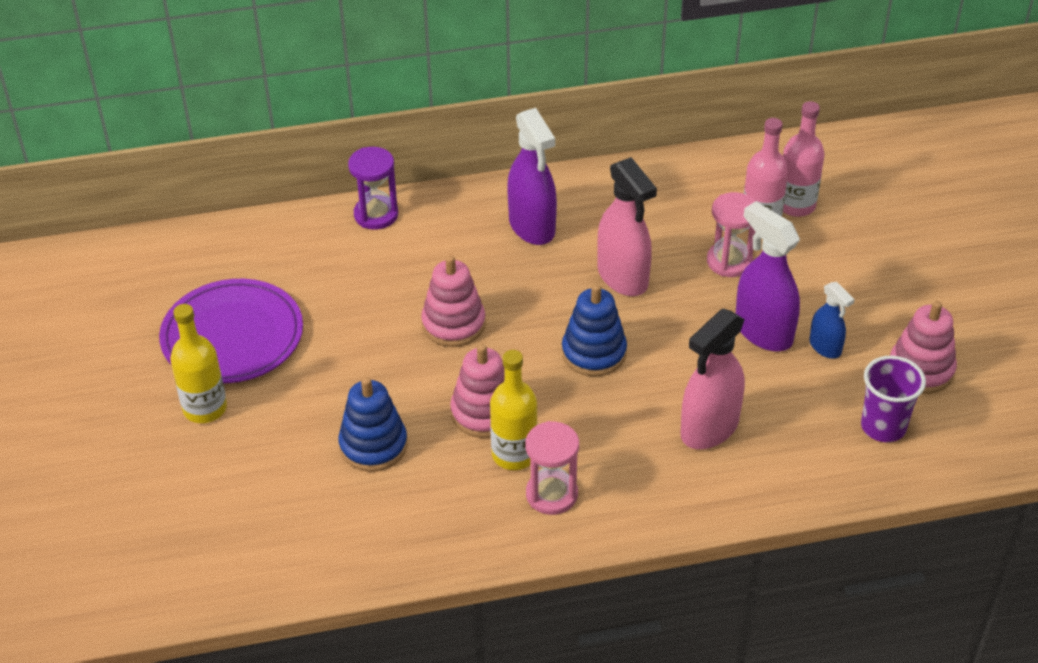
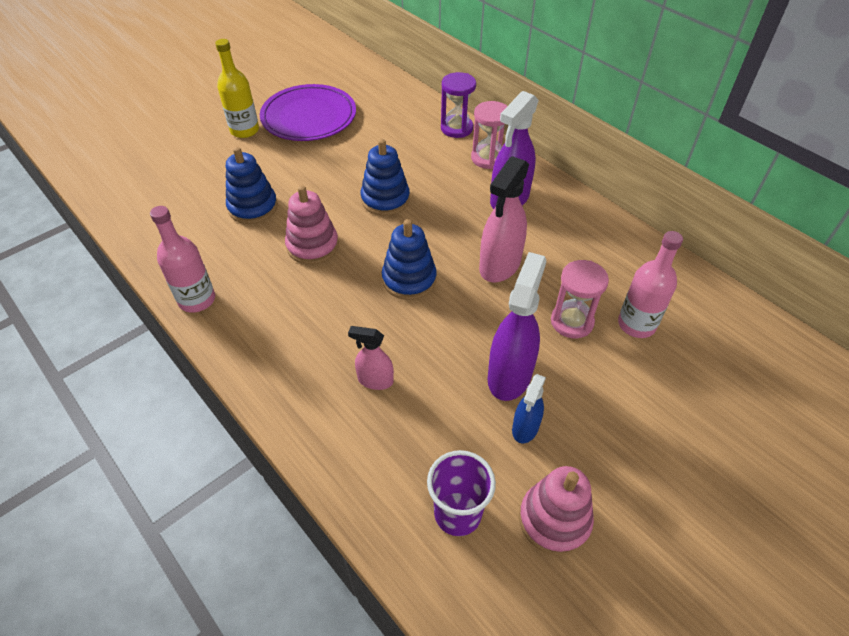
camera: 60 degrees right, 5 degrees up
(453, 324) = (385, 199): pink stacking toy -> blue stacking toy
(514, 454) = (282, 276): yellow bottle -> none
(551, 494) = (254, 311): pink hourglass -> pink hourglass (488, 158)
(709, 428) = (375, 380): pink spray bottle -> pink spray bottle, size x0.56
(796, 205) = (679, 341): pink bottle -> pink bottle (197, 300)

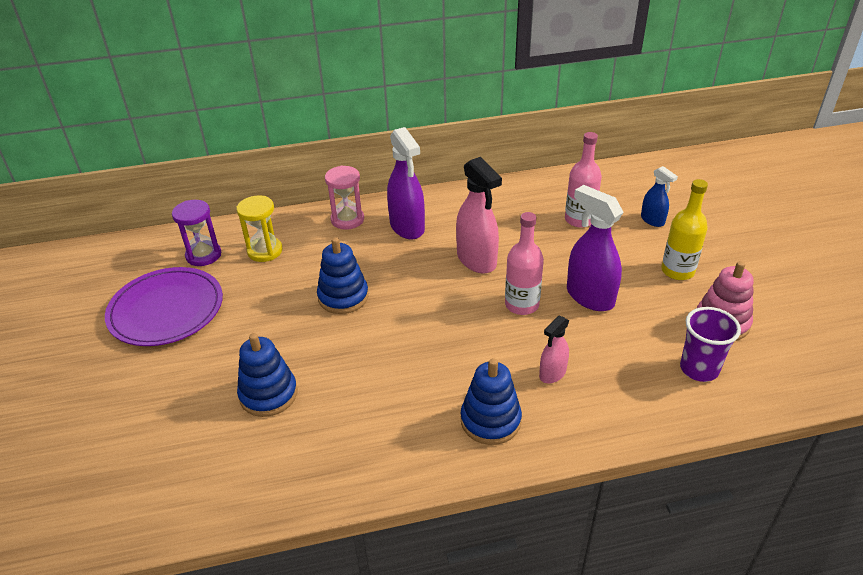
camera: 60 degrees left, 10 degrees down
(197, 300) = (370, 476): pink bottle -> pink bottle (521, 305)
(244, 130) = (132, 367): yellow bottle -> yellow bottle (677, 271)
(312, 246) = (364, 365): pink stacking toy -> none
(409, 132) = (265, 251): none -> yellow hourglass
(409, 279) = (454, 316): blue stacking toy -> blue stacking toy (490, 420)
(456, 128) = (290, 222): purple hourglass -> purple hourglass (203, 255)
(525, 428) = (641, 307): blue spray bottle -> blue spray bottle (652, 220)
(572, 322) = (558, 247): pink hourglass -> none

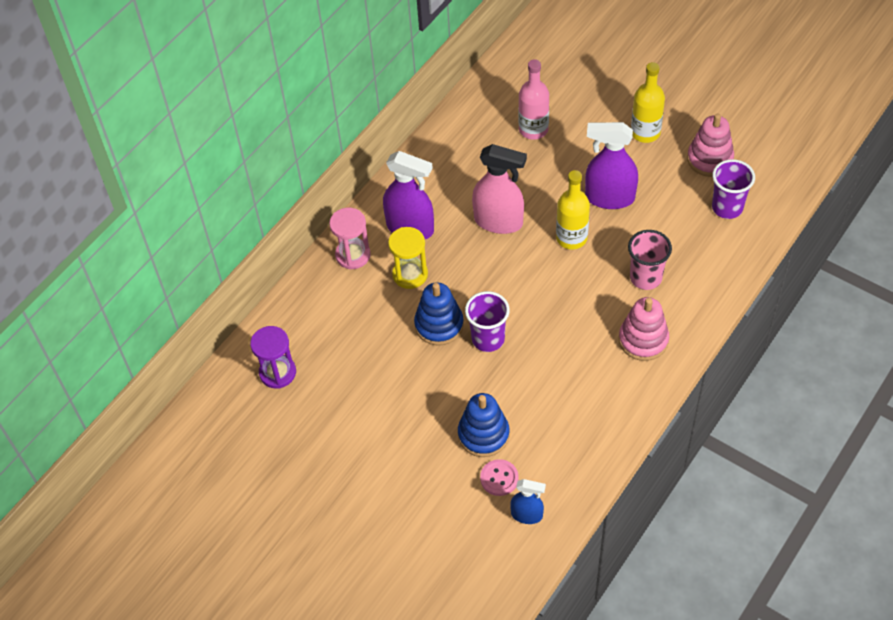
camera: 40 degrees left, 15 degrees up
(166, 310) = (318, 437): purple plate -> none
(233, 437) = (499, 478): none -> pink button
(265, 251) = (324, 332): yellow hourglass -> yellow hourglass (410, 274)
(364, 330) = (488, 339): none -> purple cup
(490, 420) = (643, 340): blue stacking toy -> pink stacking toy
(521, 305) = (571, 238): pink bottle -> yellow bottle
(552, 373) = (645, 278): pink spray bottle -> pink cup
(652, 220) = (586, 94): blue spray bottle -> blue spray bottle (527, 515)

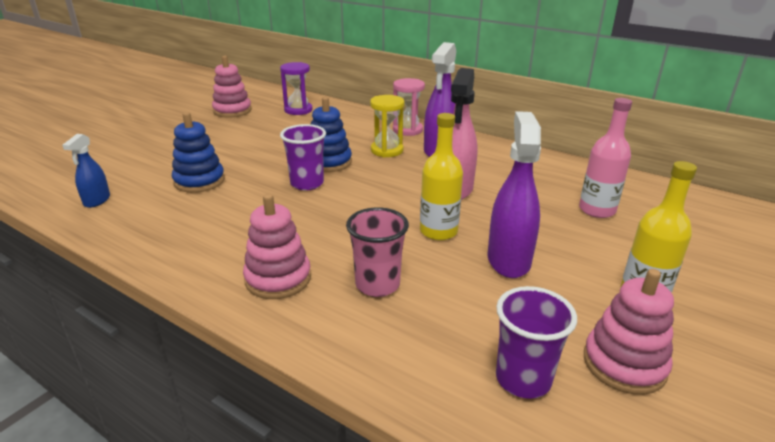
camera: 85 degrees right, 25 degrees down
(274, 450) = (232, 111): none -> pink stacking toy
(499, 478) = (147, 188): pink button -> none

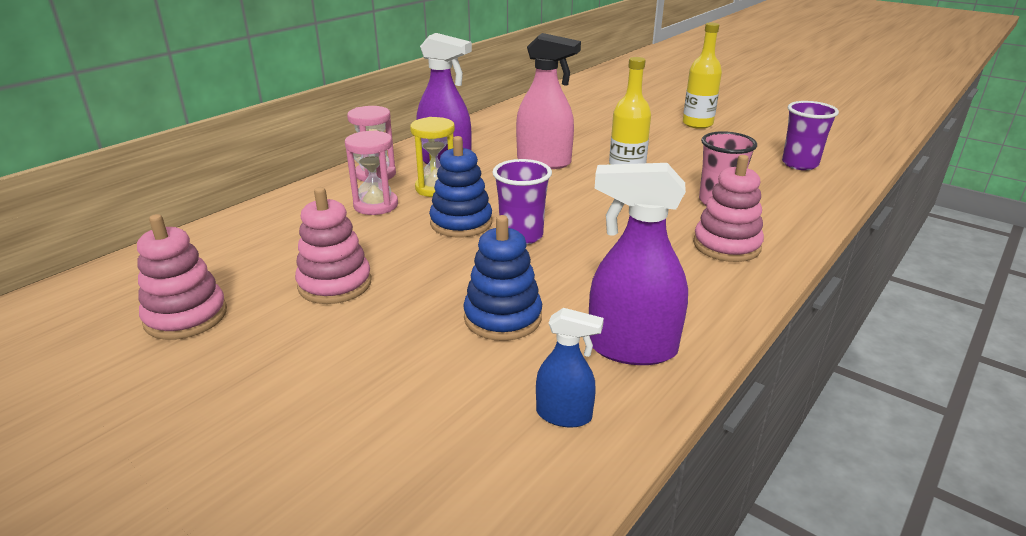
camera: 85 degrees left, 0 degrees up
(298, 110) = (238, 249): purple hourglass -> none
(355, 135) = (376, 205): none -> pink hourglass
(508, 260) = (666, 154): purple spray bottle -> purple spray bottle (631, 348)
(597, 210) = (584, 118): pink bottle -> none
(624, 364) = (769, 138): pink stacking toy -> pink stacking toy (335, 284)

